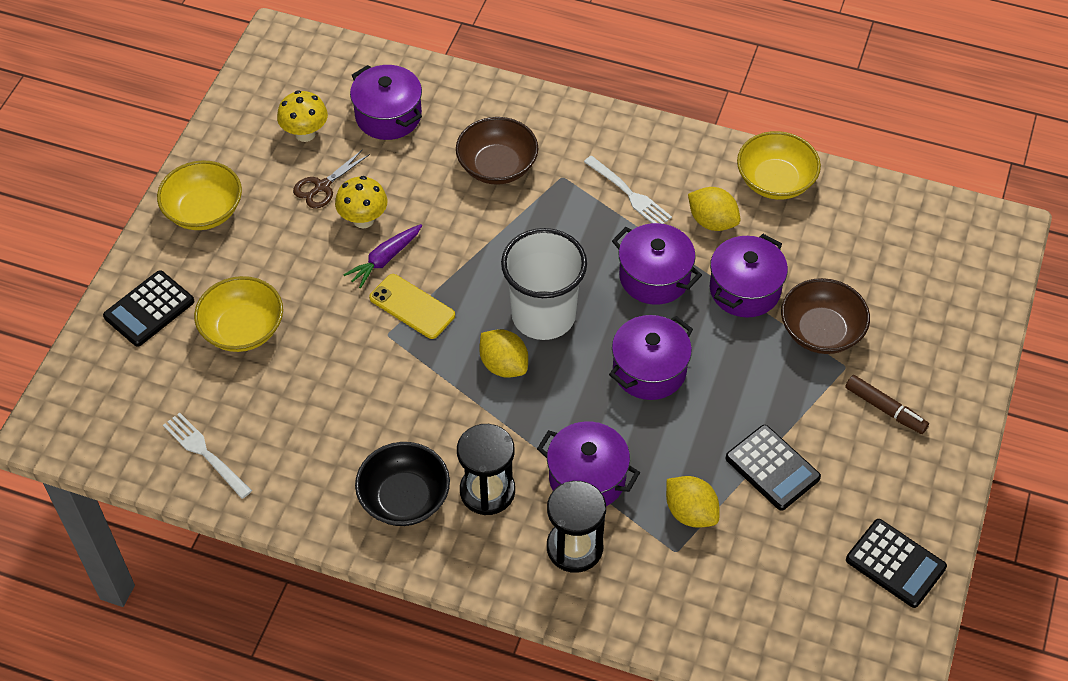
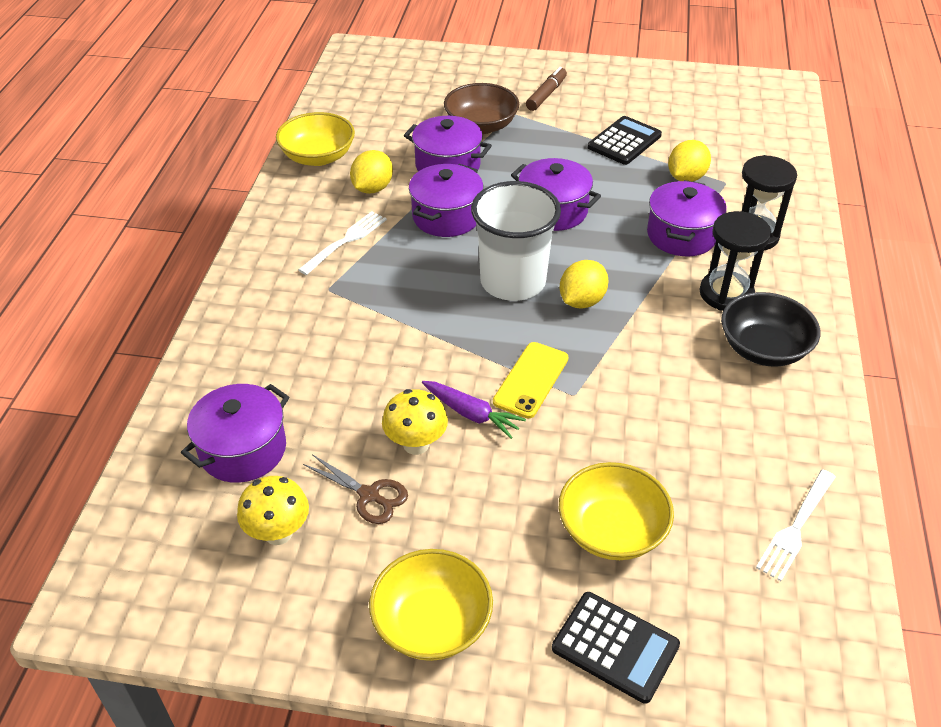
camera: 100 degrees left, 10 degrees down
(497, 166) = (318, 340): brown bowl -> none
(895, 564) = (679, 86): black calculator -> none

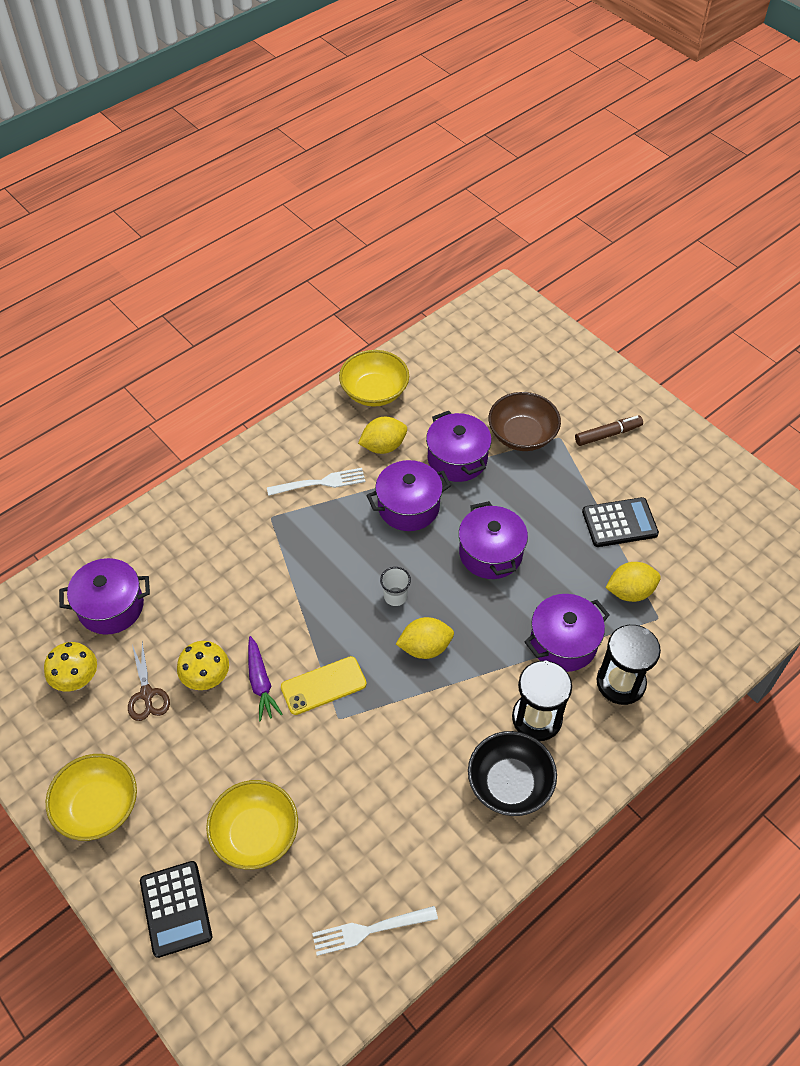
camera: 40 degrees right, 10 degrees up
(513, 281) = (395, 596): white cup -> white cup, size x0.40

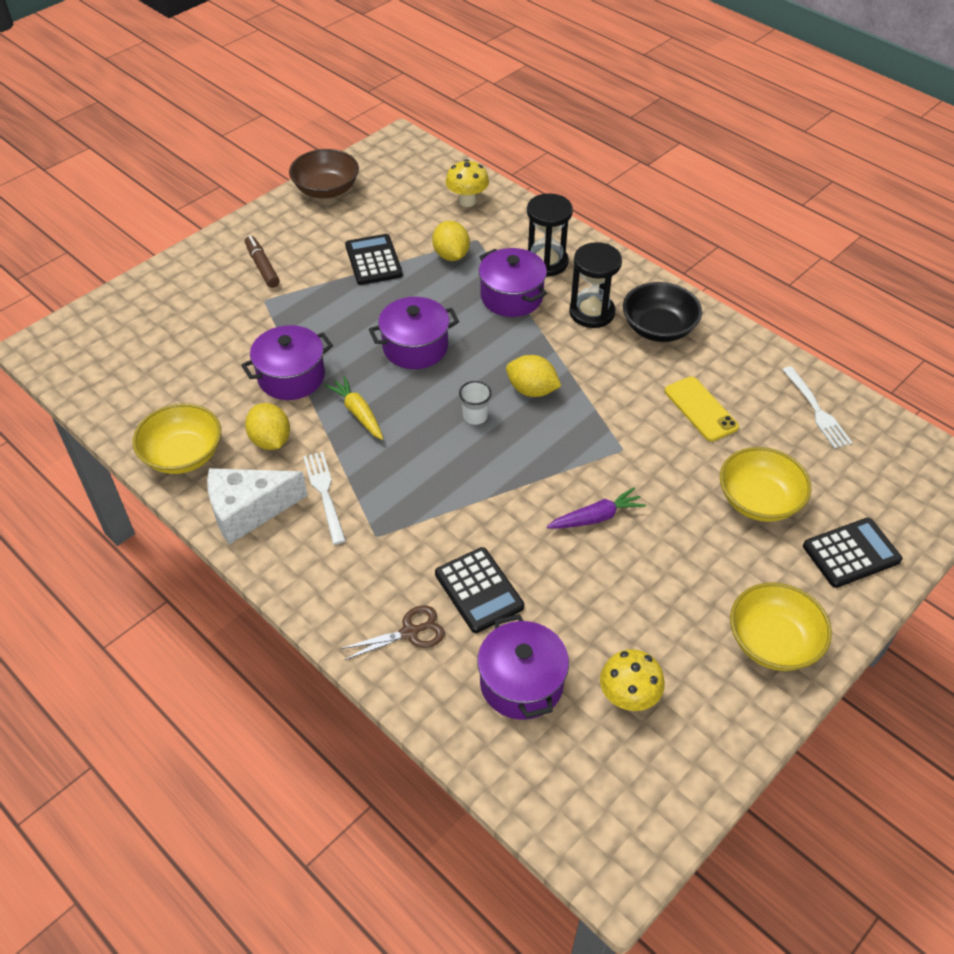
camera: 95 degrees left, 5 degrees down
(147, 695) = (632, 621): brown scissors -> brown scissors (410, 632)
(202, 585) = (479, 590): none -> black calculator
(207, 679) = (601, 566): yellow mushroom -> yellow mushroom (467, 201)
(310, 434) = (248, 511): none -> white cheese
(323, 686) = (589, 464): yellow phone -> yellow phone (701, 409)
(408, 507) = (358, 413): purple pot -> yellow carrot
(425, 647) = (532, 390): yellow lemon -> yellow lemon turned 45 degrees counterclockwise
(522, 435) = (259, 327): brown bowl -> brown bowl (326, 189)

